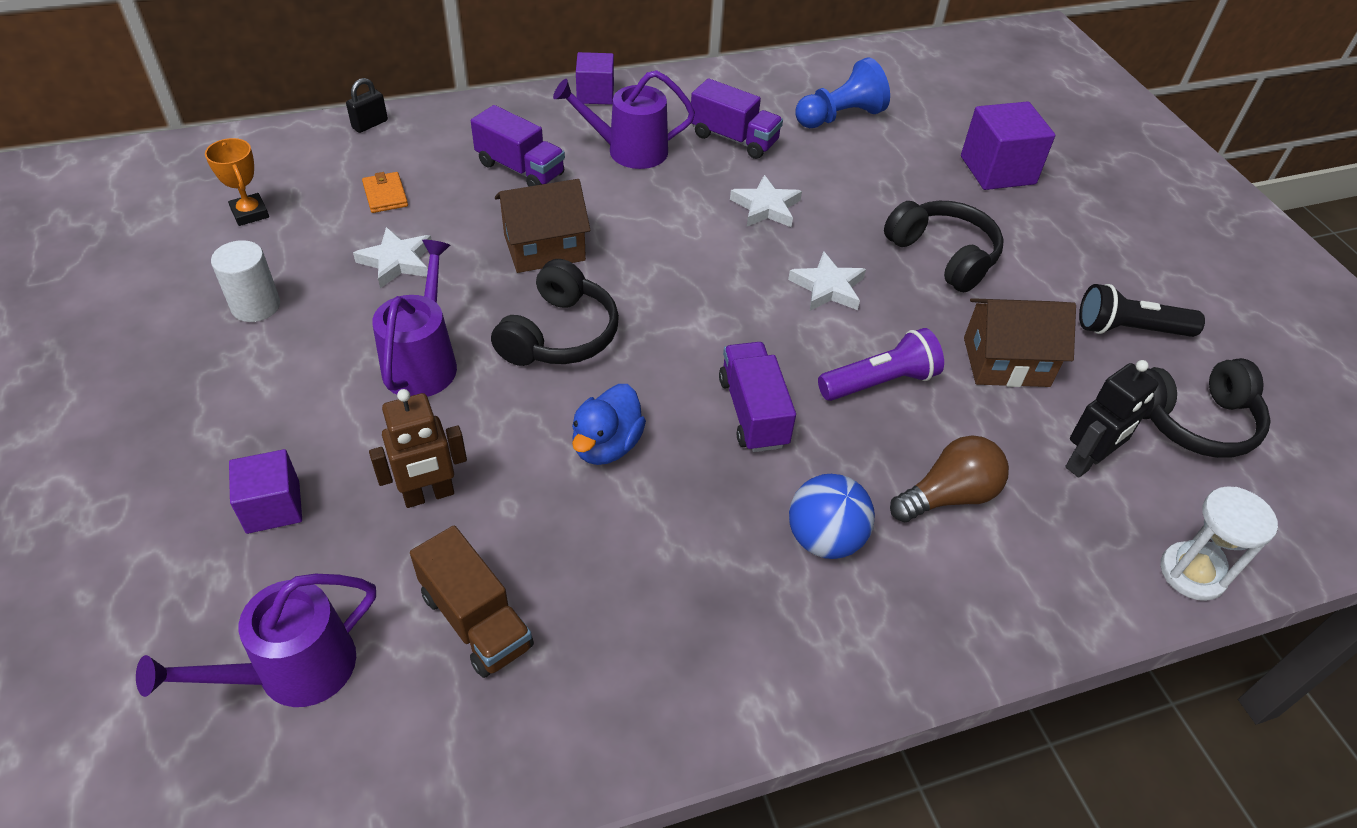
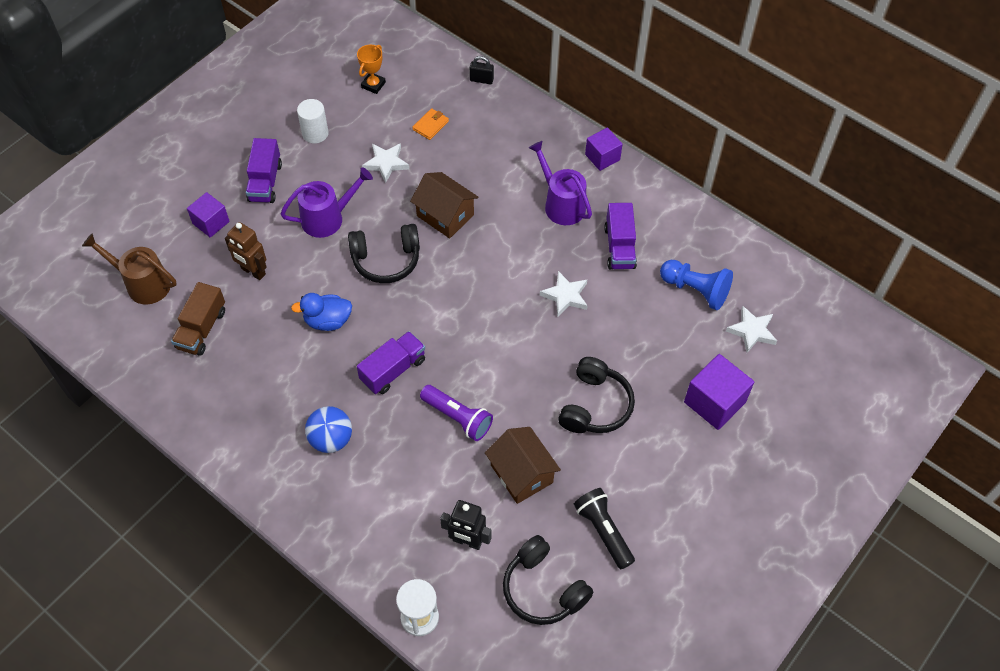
camera: 60 degrees right, 10 degrees up
(294, 670) = (143, 284): purple watering can -> brown watering can
(520, 169) = (501, 166): purple truck -> purple truck (265, 182)
(828, 287) = (517, 359): white star -> white star (752, 331)
(948, 496) = (396, 483): brown light bulb -> none

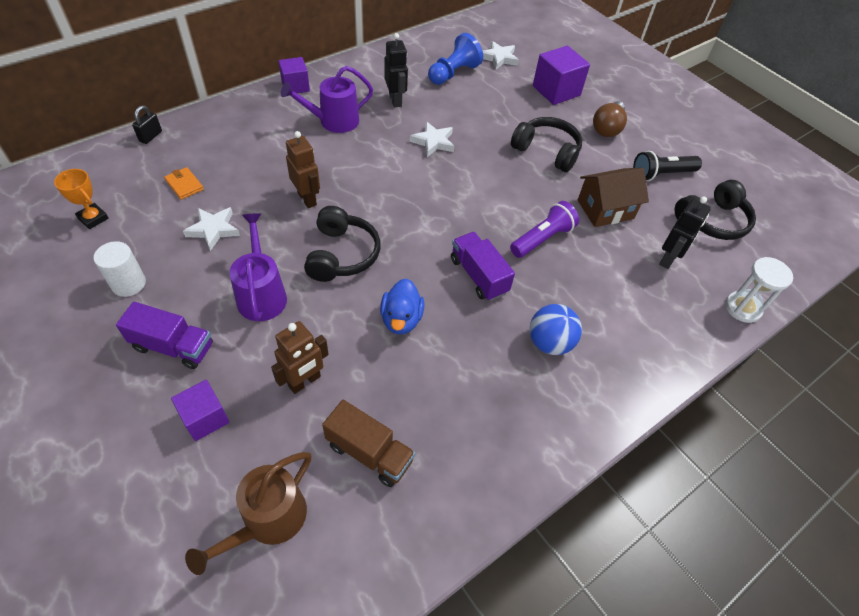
camera: 80 degrees left, 5 degrees down
(445, 215) = (307, 198): brown house -> brown robot
(619, 247) = (395, 100): purple truck -> black robot
(665, 466) = (607, 128): none -> brown light bulb

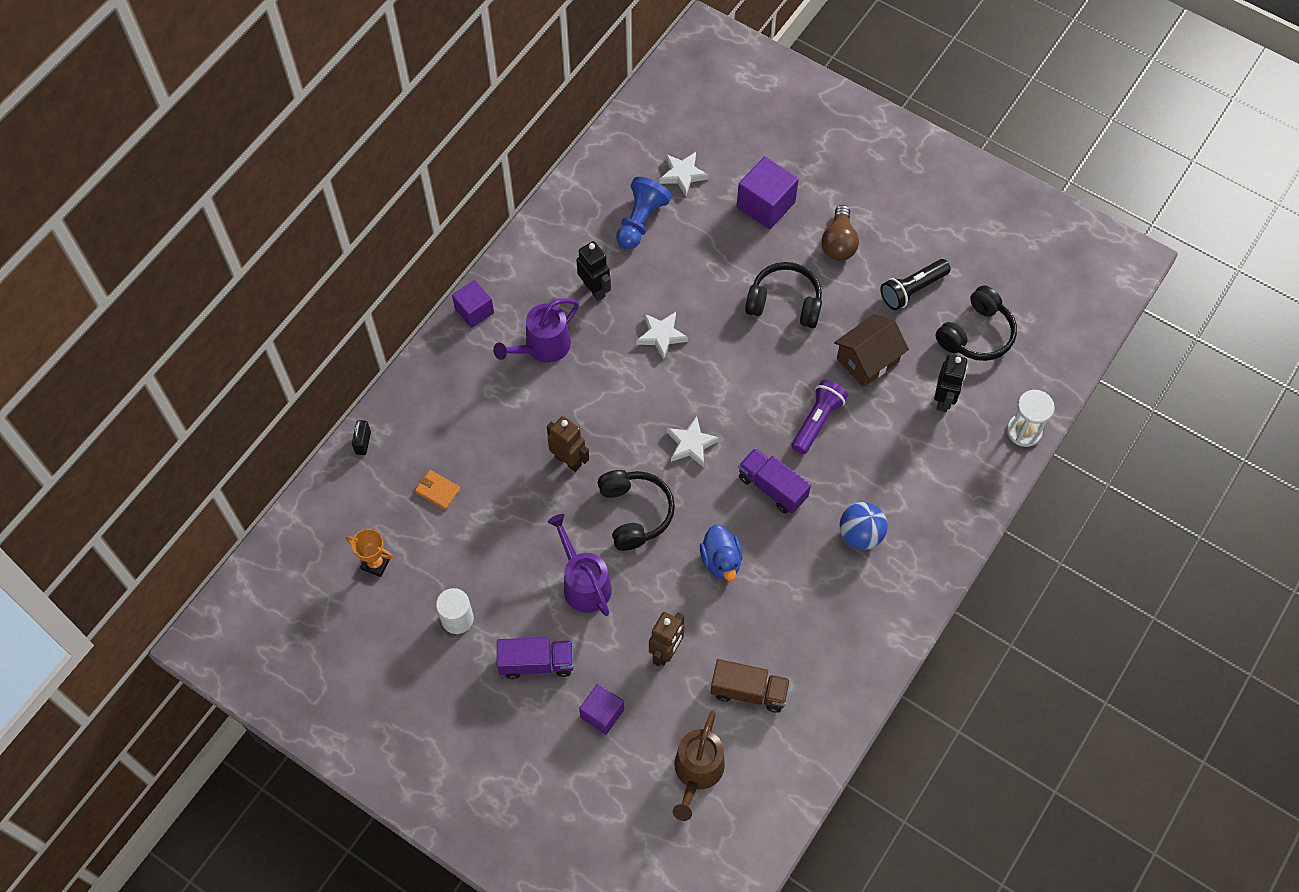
camera: 15 degrees left, 10 degrees up
(213, 230) = (498, 532): white star -> white star (691, 444)

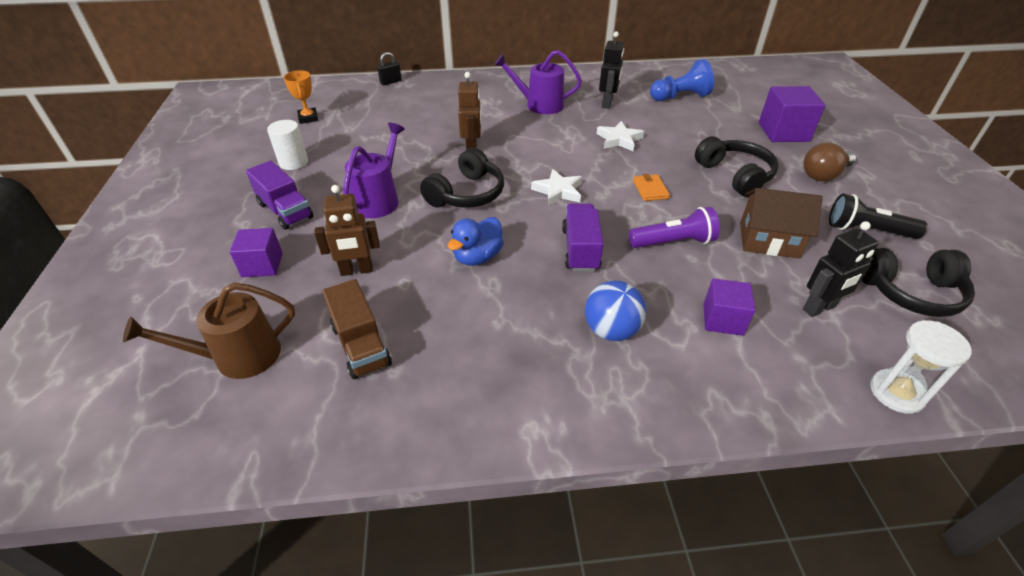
camera: 50 degrees right, 20 degrees down
(437, 490) = (387, 115): orange wallet -> orange wallet (650, 189)
(474, 311) = (527, 76): purple cube -> purple cube (723, 319)
(683, 175) = (737, 96): white star -> none

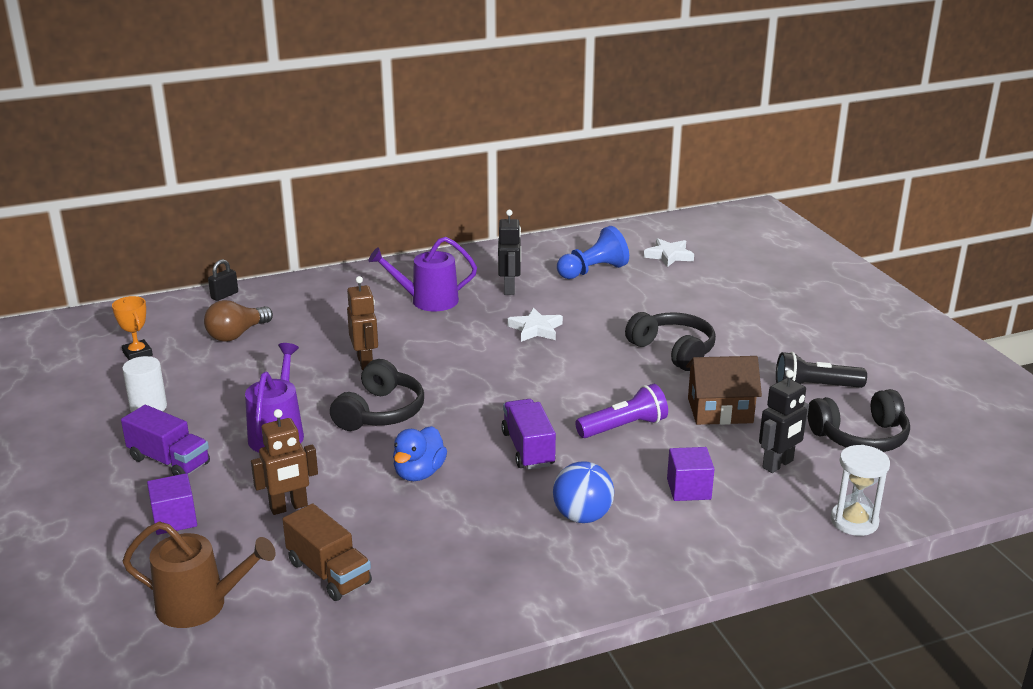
camera: 15 degrees left, 15 degrees down
(239, 356) = (200, 605): brown watering can -> brown watering can turned 135 degrees counterclockwise
(558, 191) = (484, 394): white star -> white star (669, 256)
(650, 189) = (585, 378): orange wallet -> none
(783, 132) = (717, 297): purple cube -> none
(823, 175) = (765, 337): brown light bulb -> brown light bulb (237, 334)

